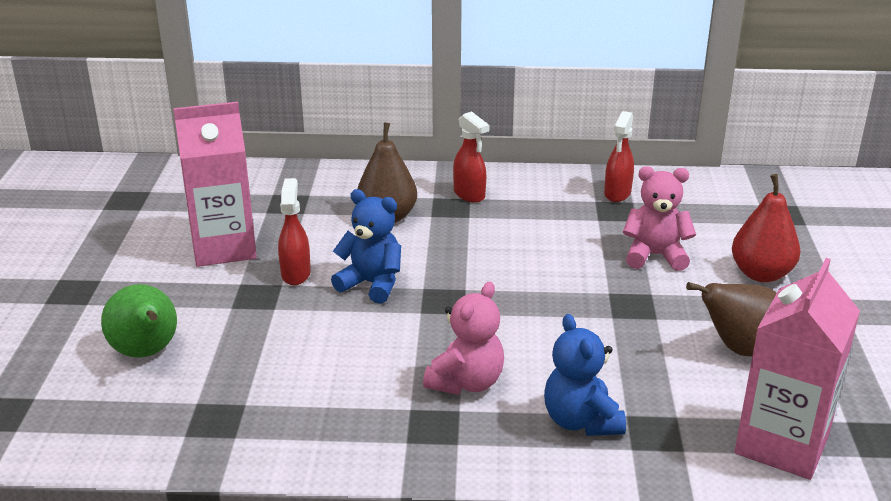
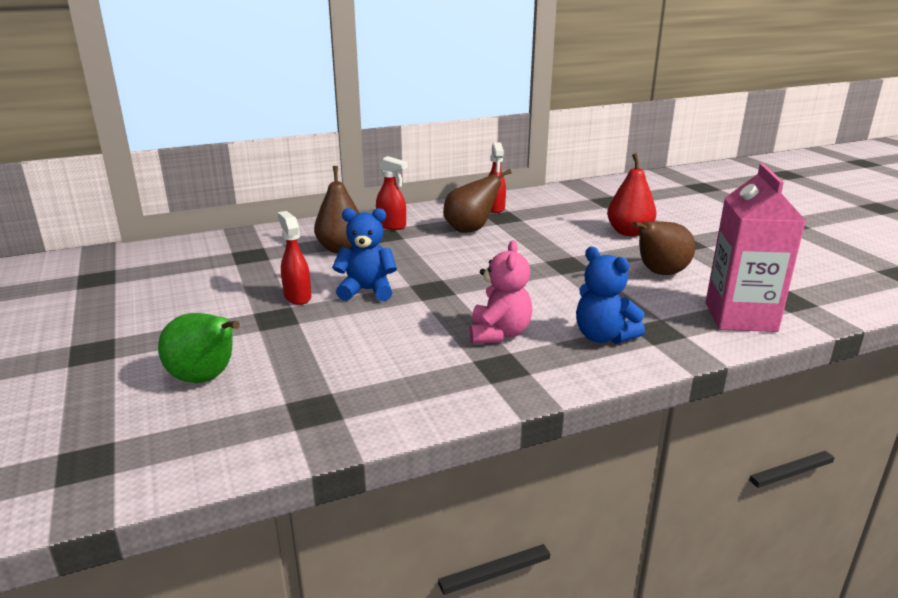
camera: 25 degrees left, 5 degrees down
(224, 247) = (218, 292): pink carton -> none
(558, 222) = (470, 230): none -> brown pear
(655, 256) = (554, 236): pink teddy bear -> none

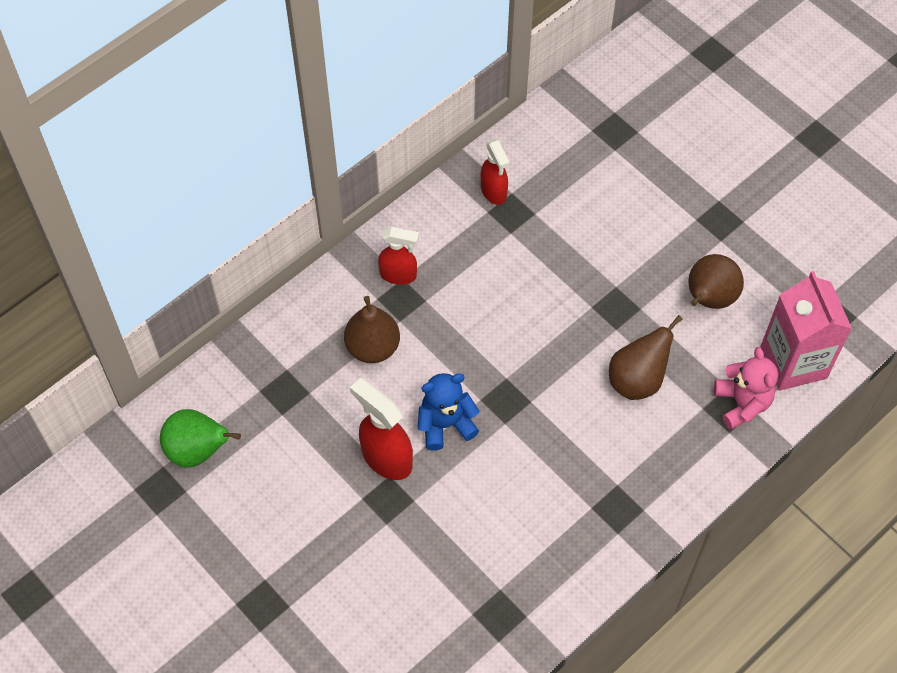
camera: 20 degrees left, 35 degrees up
(206, 378) = (389, 607): green pear -> green pear (198, 450)
(297, 297) = (386, 457): red spray bottle -> red spray bottle, size x1.51
(470, 230) = (489, 257): brown pear -> brown pear (637, 380)
(499, 334) = (597, 459): pink teddy bear -> pink teddy bear (742, 403)
(603, 337) = (686, 434): blue teddy bear -> none
(629, 232) = (658, 212): red pear -> none

